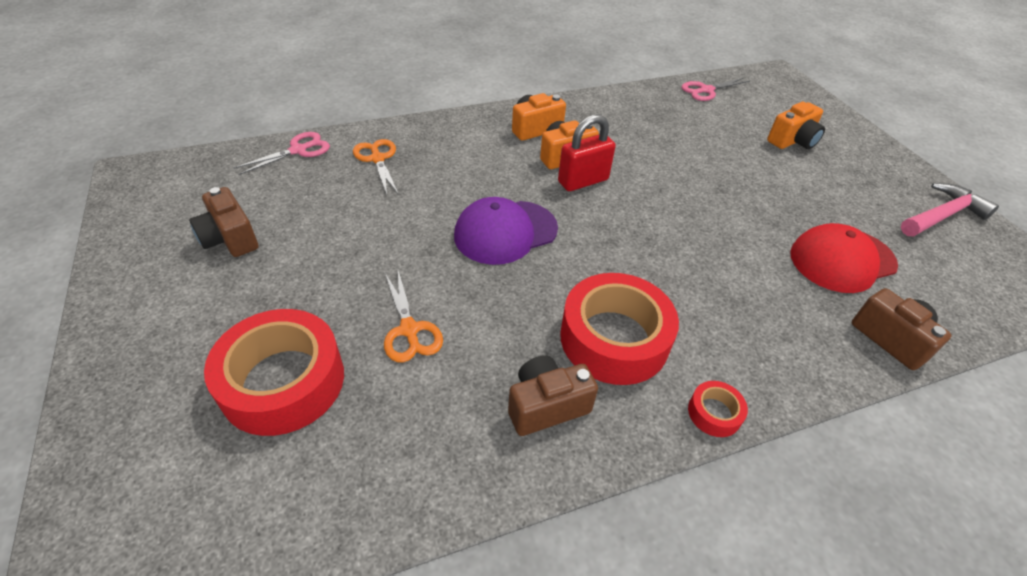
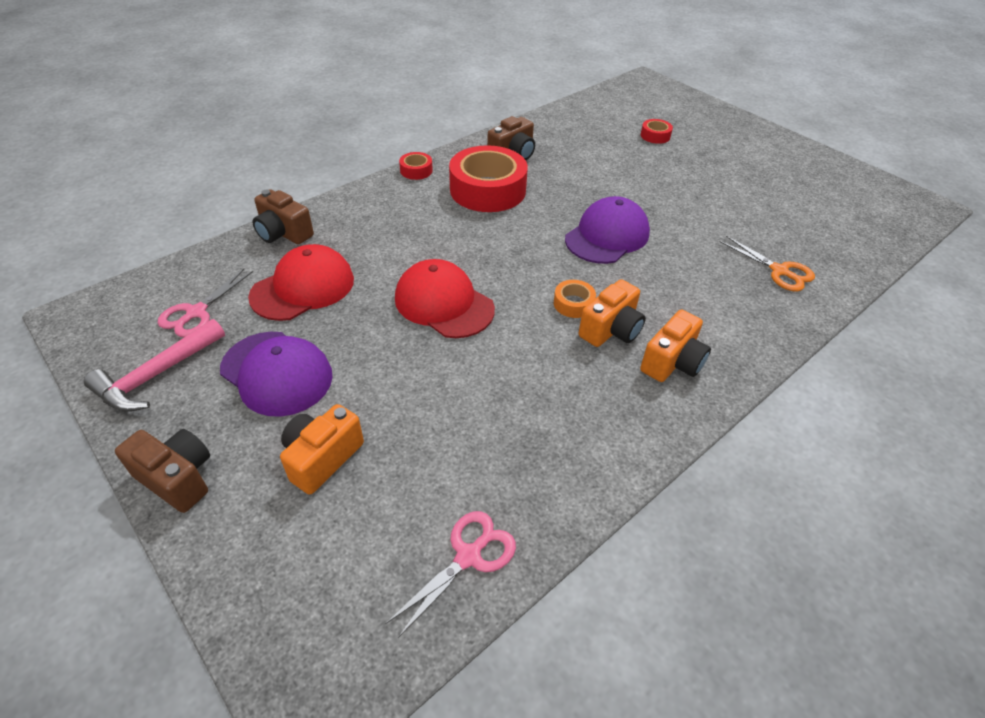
camera: 160 degrees right, 0 degrees up
(230, 238) = (786, 184): brown camera -> brown camera (177, 478)
(283, 381) = (655, 136): red tape -> red tape, size x0.44
(298, 150) = (854, 259): pink scissors -> pink scissors (196, 312)
(409, 330) = (615, 167): orange scissors -> none
(583, 181) = (573, 304): red padlock -> orange tape
(700, 210) = (443, 303): none -> red cap
(841, 193) = (277, 373): none -> purple cap

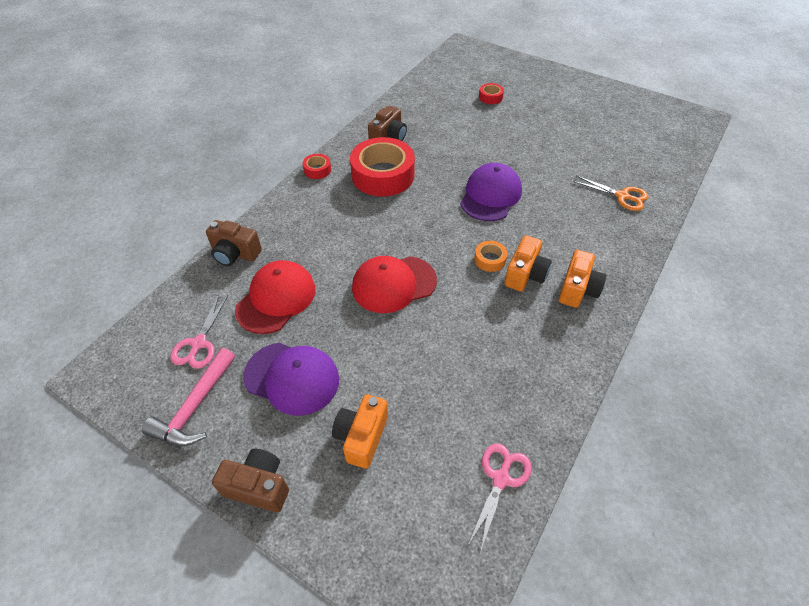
camera: 15 degrees left, 5 degrees up
(443, 303) = (393, 284): red cap -> red cap turned 45 degrees counterclockwise

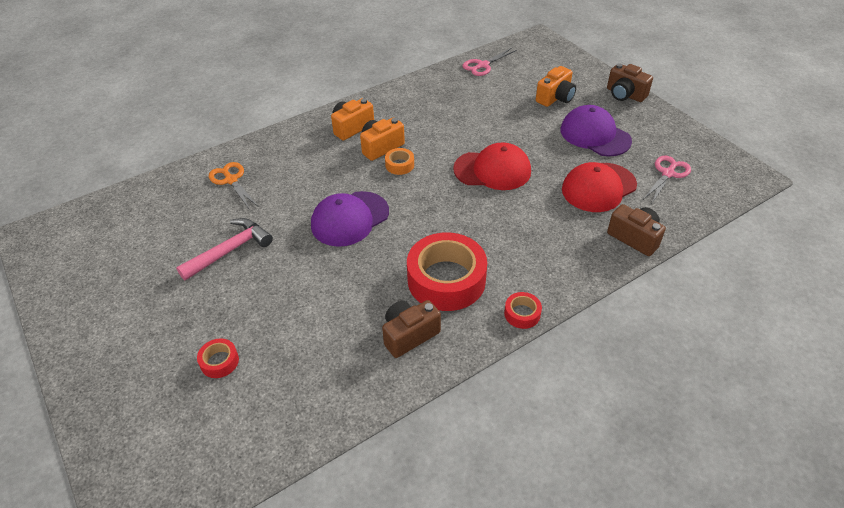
camera: 155 degrees left, 5 degrees down
(195, 407) = (668, 138): pink hammer -> pink hammer (230, 250)

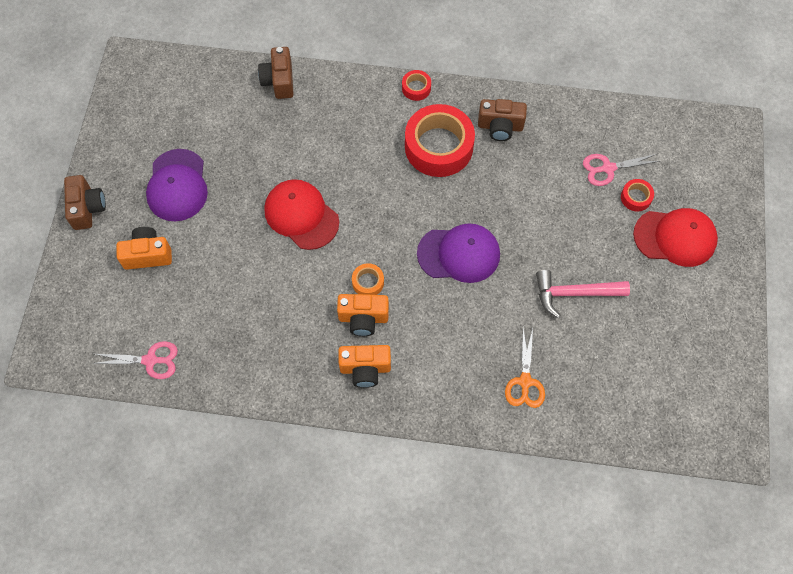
camera: 140 degrees left, 20 degrees up
(598, 187) = (246, 136): red cap -> red cap (675, 237)
(668, 173) = (181, 108): pink scissors -> pink scissors (608, 168)

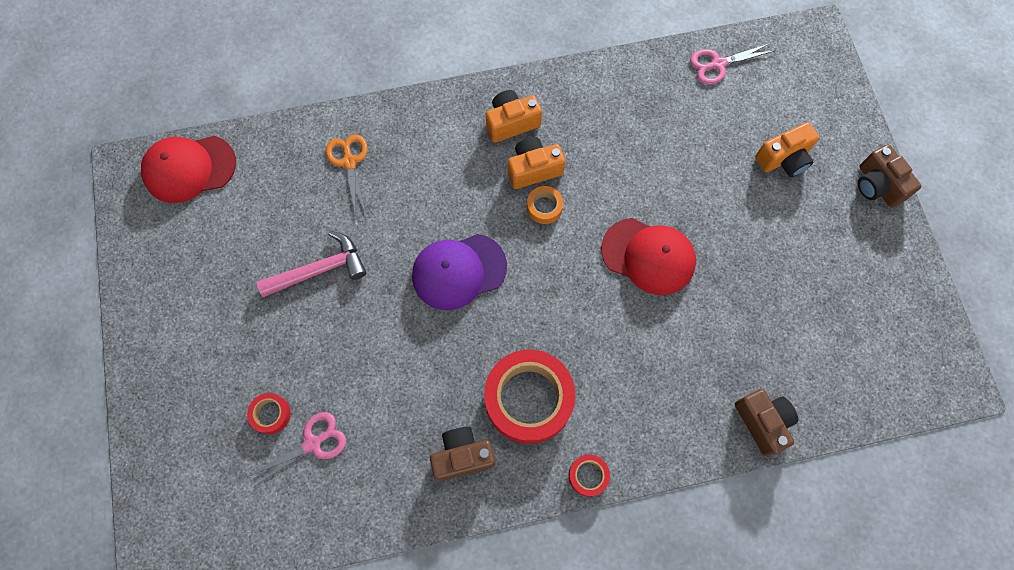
camera: 160 degrees right, 5 degrees up
(177, 185) = (800, 243): purple cap -> none
(675, 237) = (215, 377): red cap -> red cap (189, 168)

